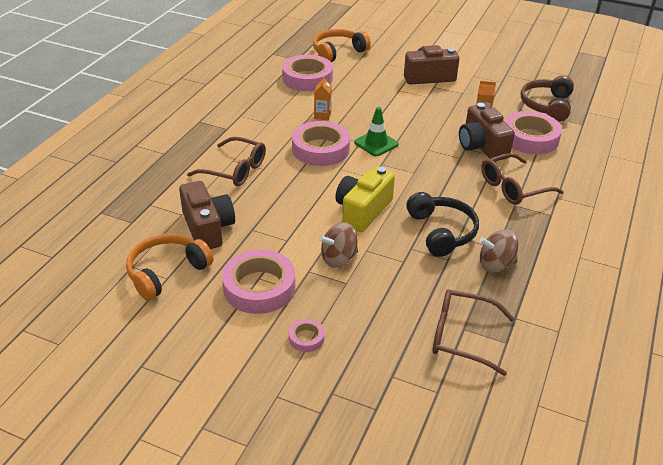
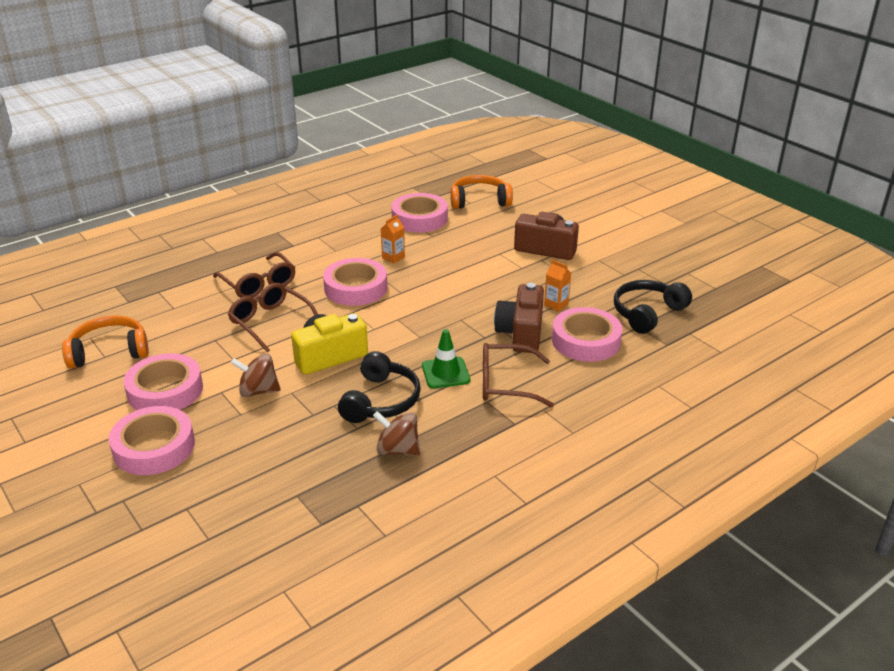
camera: 30 degrees right, 5 degrees down
(208, 228) = (180, 326): brown camera -> none
(306, 338) = (154, 447): pink tape -> pink tape, size x2.16
(376, 143) = (415, 298): green traffic cone -> green traffic cone (445, 373)
(462, 337) = (286, 501): brown glasses -> brown glasses (270, 322)
(546, 105) = (647, 313): brown headphones -> black headphones

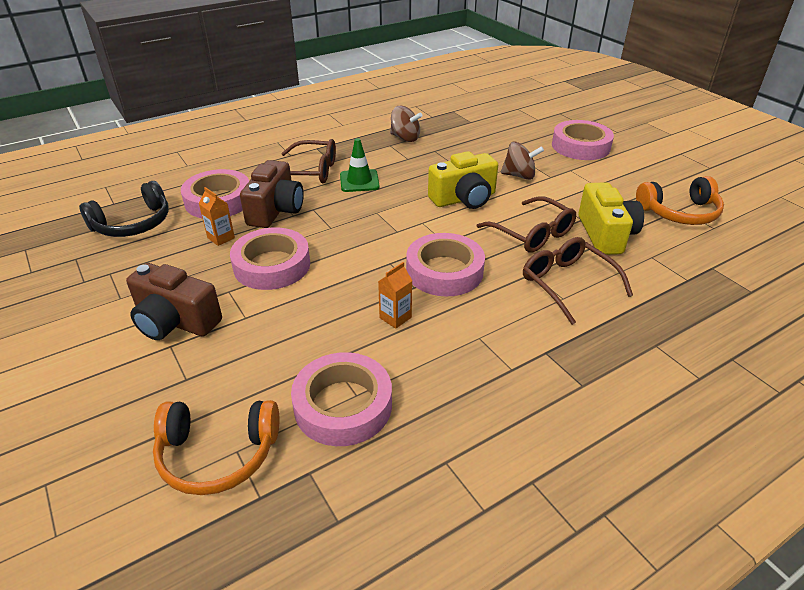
camera: 175 degrees left, 5 degrees up
(165, 390) = (599, 179): pink tape -> pink tape (272, 265)
(201, 325) = (605, 234): none -> yellow camera
(381, 401) = (416, 165): black headphones -> none

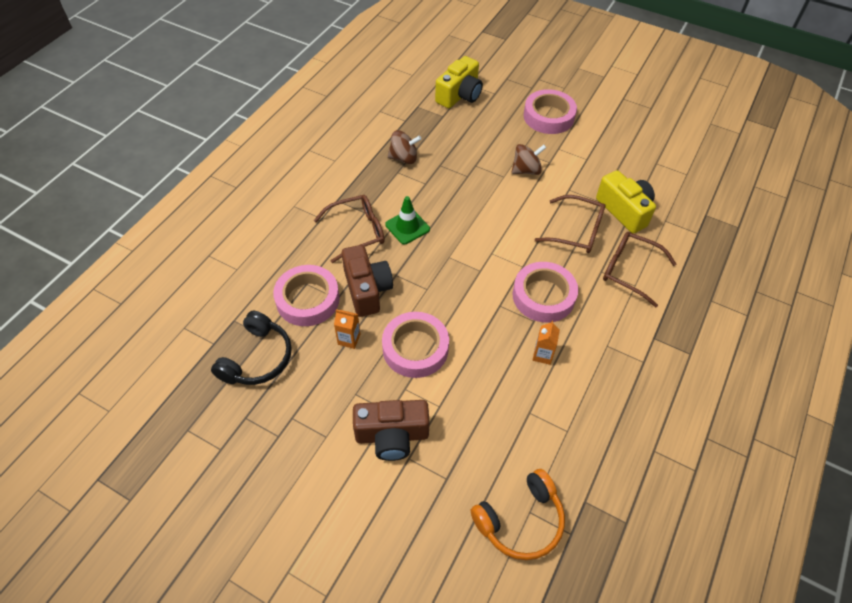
camera: 30 degrees left, 15 degrees up
(343, 405) = (566, 443): pink tape -> none
(464, 199) = (503, 214): yellow camera -> yellow camera (459, 95)
(679, 213) = (658, 167): orange headphones -> none

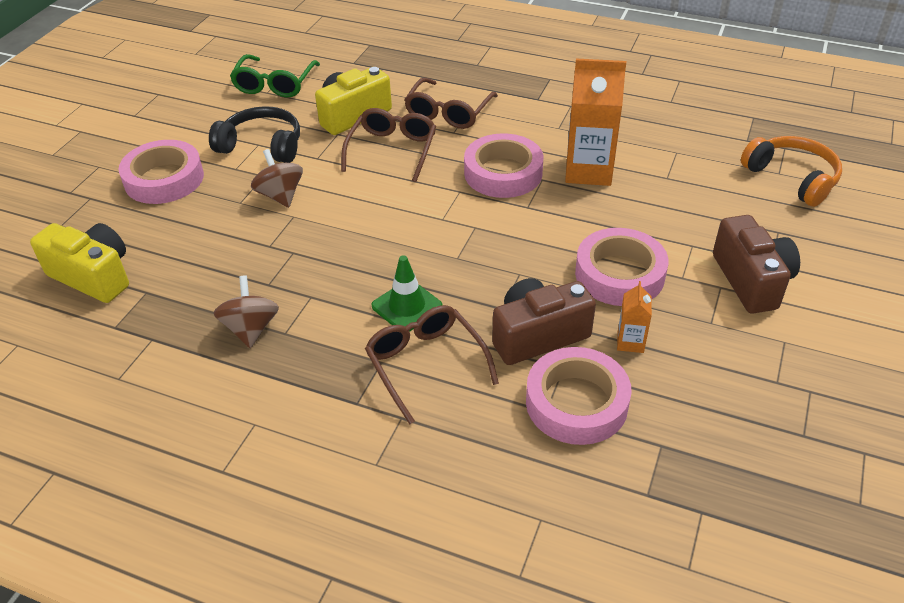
camera: 95 degrees left, 10 degrees down
(257, 358) = (704, 443): black headphones -> black headphones (262, 145)
(542, 355) = (588, 171): orange carton -> orange carton, size x2.09
(667, 167) = (274, 84): none -> green glasses

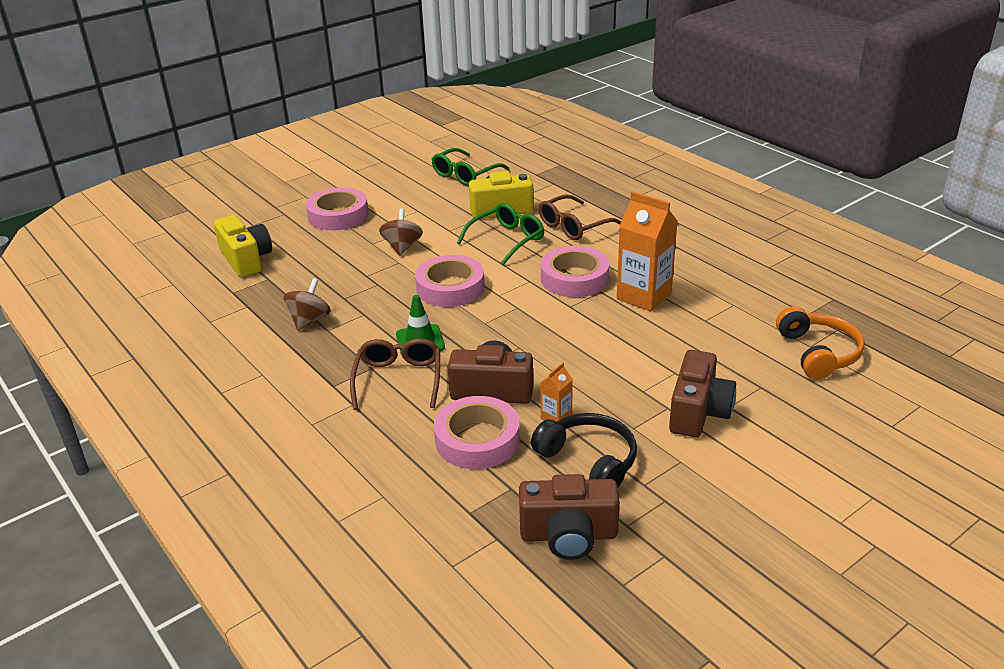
camera: 30 degrees right, 10 degrees down
(262, 145) = (420, 212): black headphones -> black headphones (589, 460)
(392, 150) = (507, 240): brown glasses -> green glasses
(619, 274) = (594, 372): pink tape -> pink tape (450, 288)
(764, 473) = (568, 535): none -> brown camera

